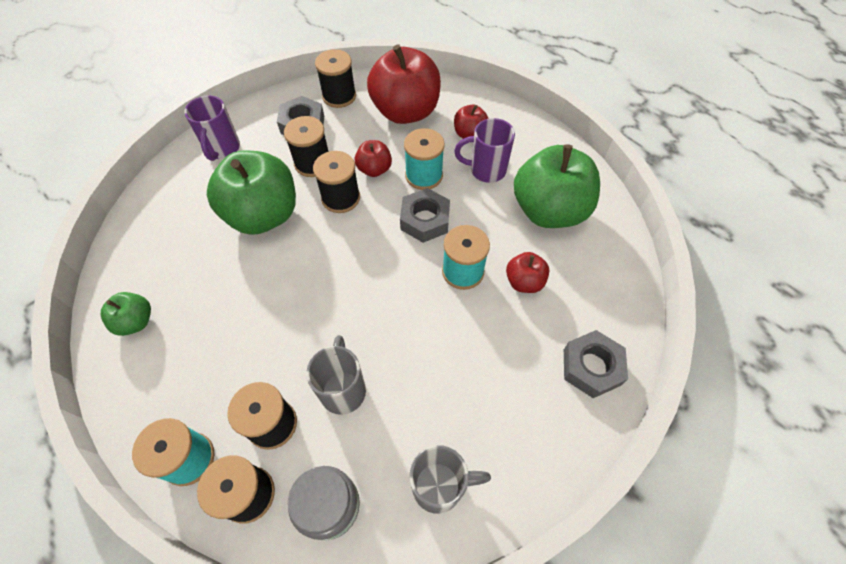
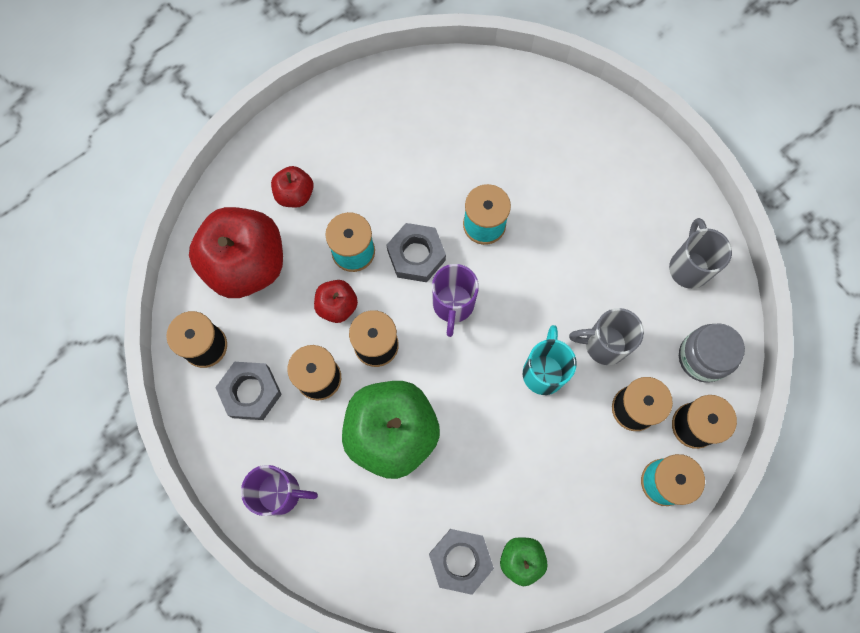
camera: 85 degrees left, 15 degrees up
(314, 332) = (544, 371): none -> turquoise mug
(486, 170) = (353, 183): purple mug -> purple mug (453, 305)
(524, 282) = (500, 169): red apple -> none
(549, 210) = (416, 130): green apple -> none
(591, 367) = (590, 128): grey nut -> grey nut (460, 560)

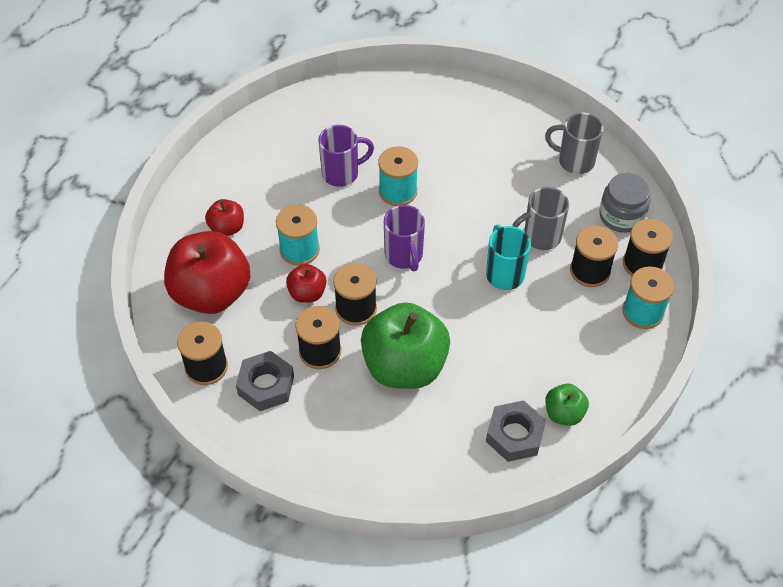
camera: 25 degrees left, 20 degrees down
(280, 493) = (333, 450): purple mug -> purple mug (342, 173)
(416, 255) = (354, 233): grey nut -> none
(689, 267) = (574, 161): grey mug -> grey mug turned 45 degrees counterclockwise

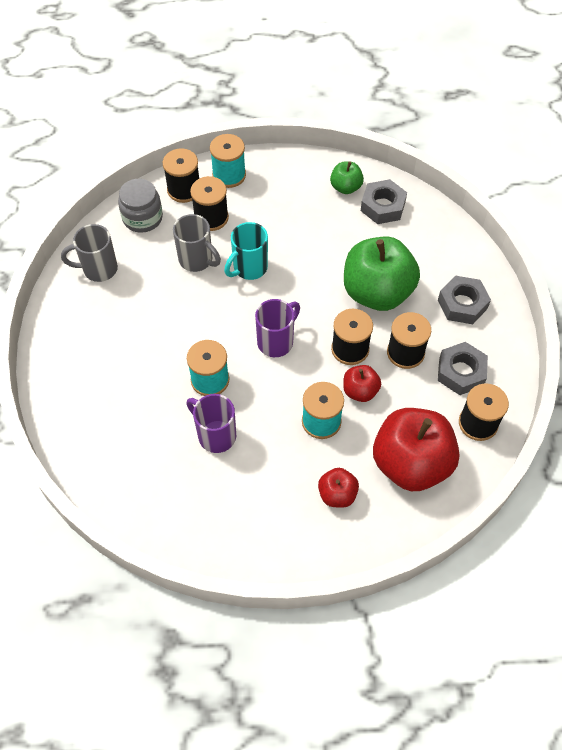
camera: 120 degrees left, 5 degrees up
(339, 435) = (462, 304): none -> grey nut
(574, 161) = (98, 269): grey mug -> grey mug turned 90 degrees clockwise

